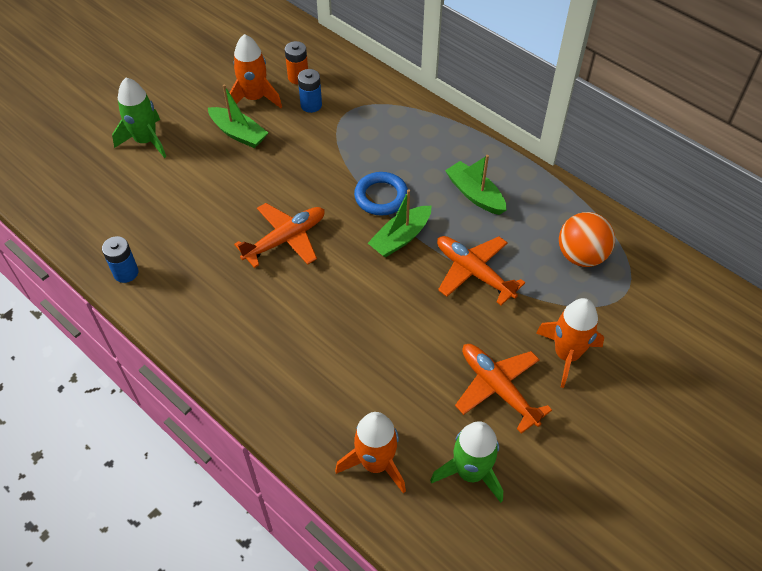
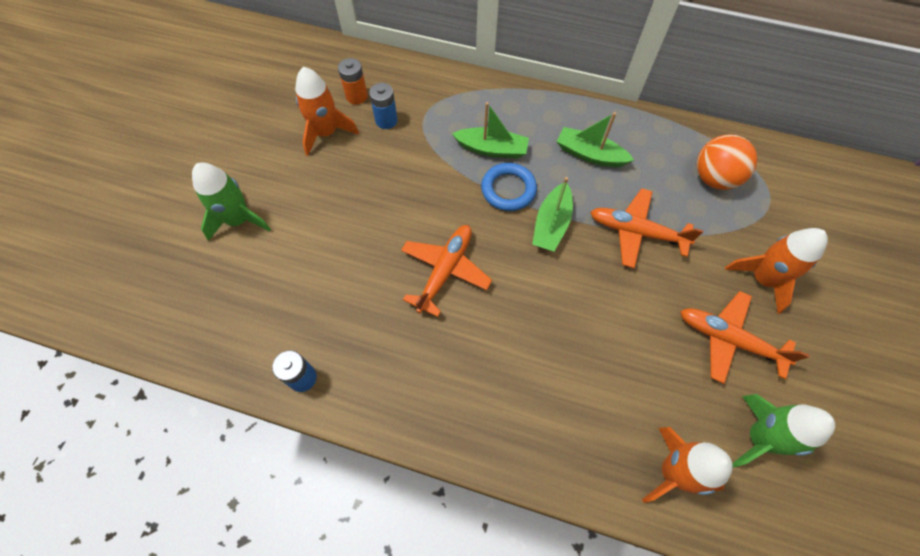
camera: 25 degrees left, 10 degrees up
(238, 133) = (332, 176): green boat -> green boat (492, 149)

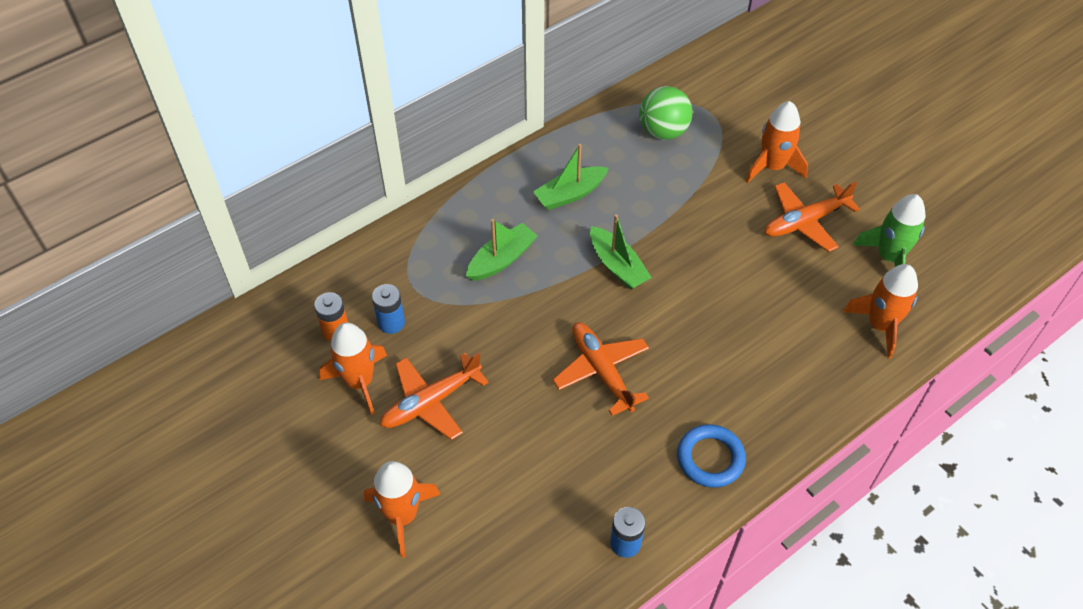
camera: 55 degrees left, 10 degrees down
(239, 220) = (402, 515): green rocket -> orange rocket
(508, 189) = (556, 274): blue ring -> blue ring (710, 458)
(637, 232) = (672, 214): orange plane -> orange plane (431, 401)
(714, 178) = (663, 131): orange ball -> green ball

